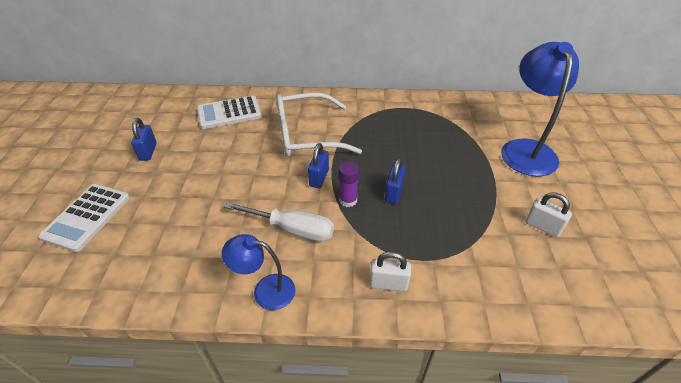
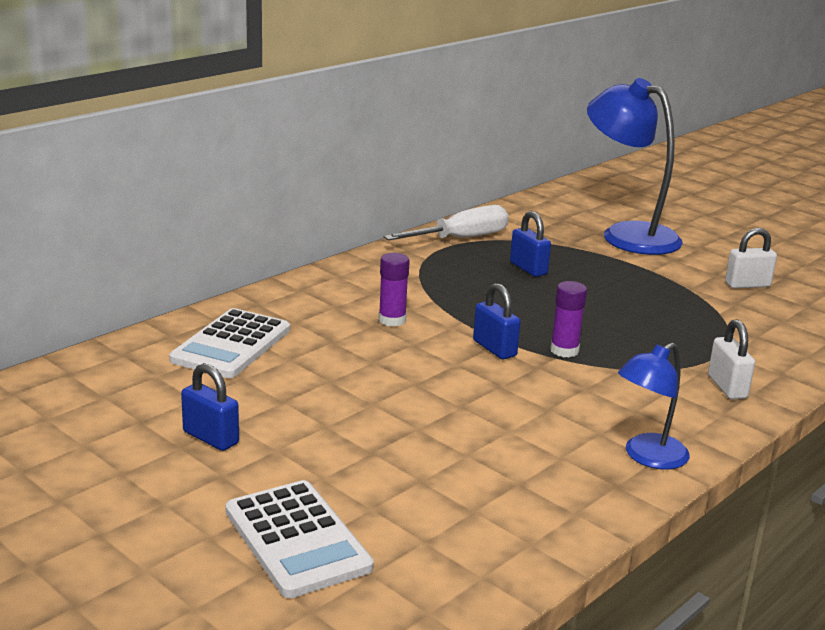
camera: 50 degrees left, 20 degrees down
(292, 229) = (564, 401): white screwdriver -> white screwdriver (460, 239)
(306, 135) = (392, 320): white glasses -> purple glue stick
(388, 284) = (727, 387): white padlock -> white padlock turned 60 degrees counterclockwise
(393, 193) = (591, 323): blue padlock -> blue padlock (528, 268)

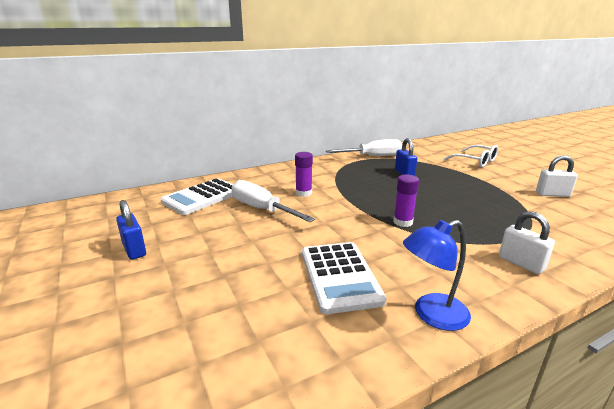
camera: 20 degrees right, 0 degrees up
(297, 539) = (106, 340): white calculator -> white calculator (339, 276)
(348, 354) = (262, 209): none -> white screwdriver
(494, 348) = (356, 216): blue padlock -> none
(627, 235) = (475, 161): blue lamp -> white glasses
(727, 387) = (521, 263): white padlock -> white padlock turned 45 degrees counterclockwise

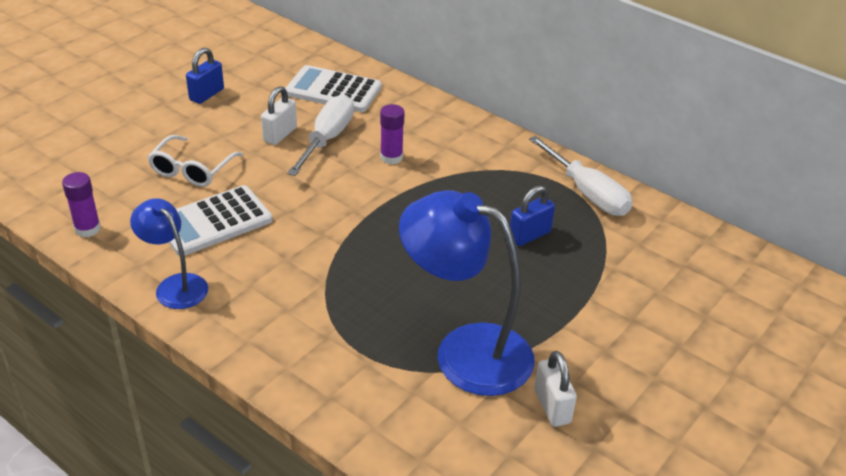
camera: 65 degrees right, 15 degrees up
(403, 222) = (353, 250): purple glue stick -> purple glue stick (87, 229)
(475, 161) = (663, 316): white glasses -> white glasses (192, 170)
(510, 206) = (465, 351): none -> blue lamp
(521, 263) = (296, 350): white padlock -> white padlock (280, 134)

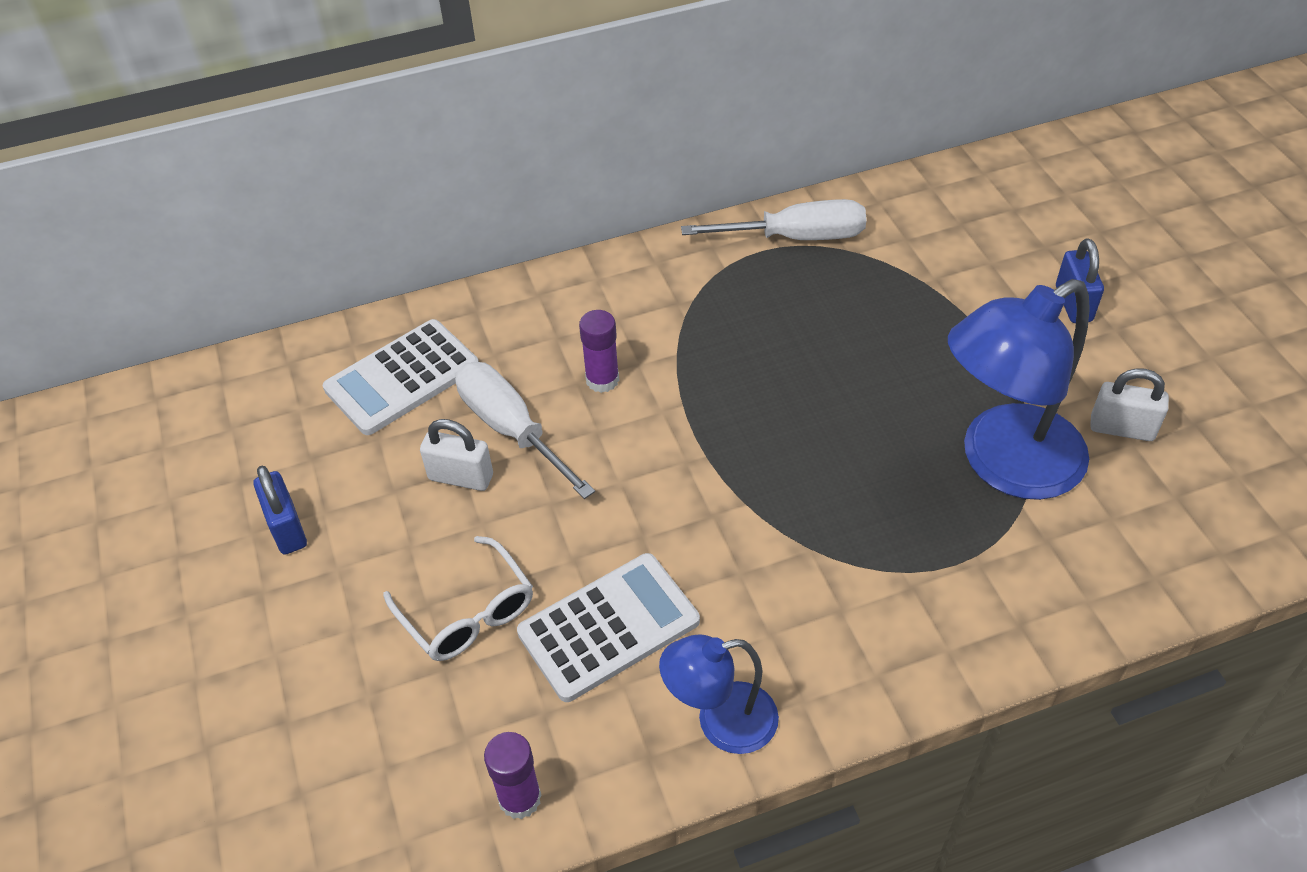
camera: 55 degrees left, 10 degrees up
(214, 221) = (609, 627): white calculator -> white calculator turned 120 degrees counterclockwise
(280, 134) = (461, 477): white padlock -> white padlock turned 45 degrees counterclockwise
(529, 235) = (839, 319): blue padlock -> blue padlock (1073, 304)

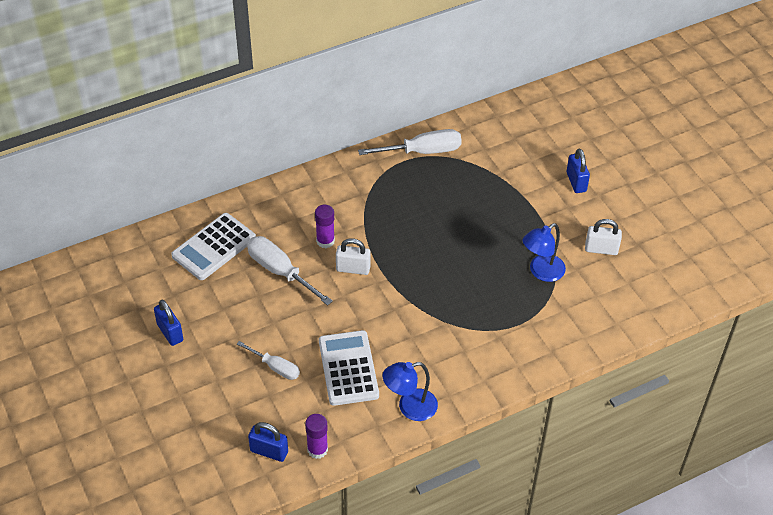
camera: 10 degrees left, 0 degrees up
(421, 793) = (269, 451): none -> blue padlock
(461, 477) = (258, 299): white padlock -> white padlock (353, 269)
(468, 613) = (275, 367): white glasses -> white screwdriver
(609, 627) = (348, 368): white calculator -> white calculator turned 60 degrees counterclockwise
(1003, 464) = (541, 272): blue lamp -> blue lamp, size x0.56

